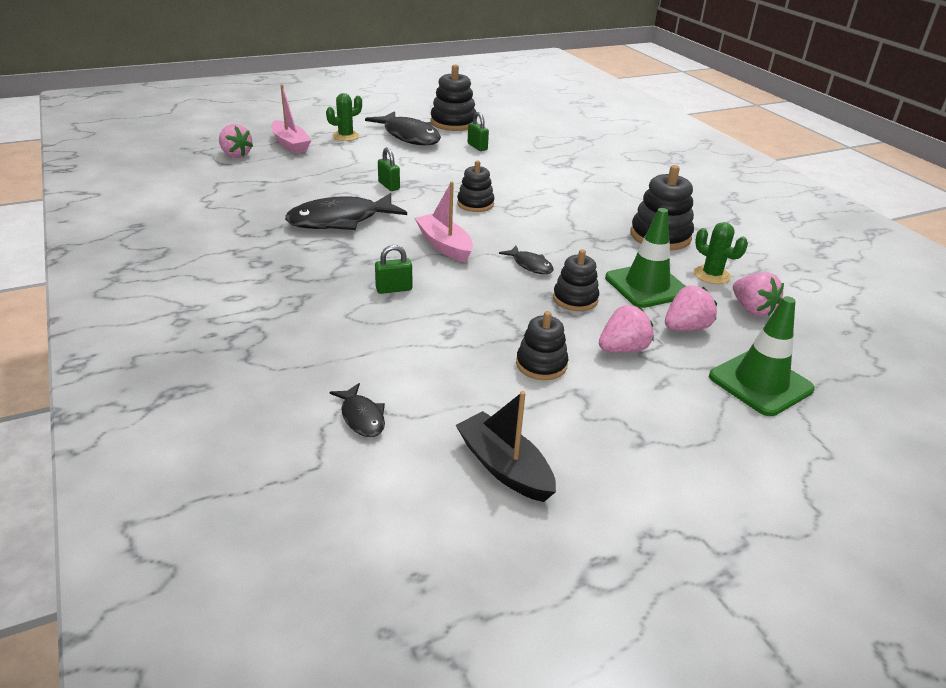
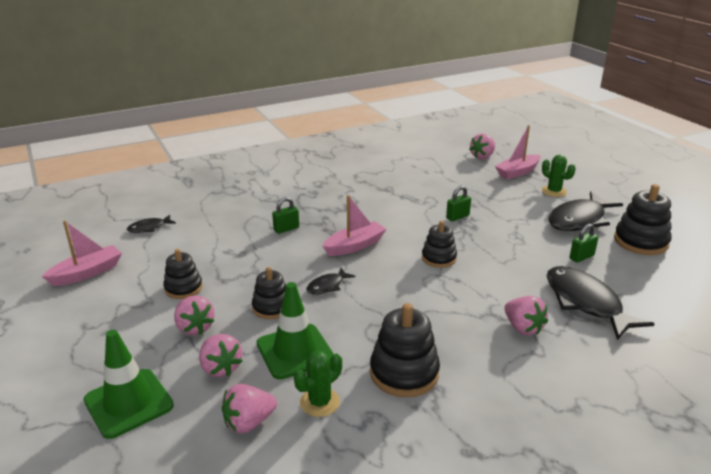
camera: 90 degrees right, 5 degrees down
(340, 220) = (385, 203): black fish -> black fish (586, 303)
(394, 289) = (286, 229): green padlock -> green padlock turned 75 degrees clockwise
(504, 467) = (87, 273): black boat -> pink boat
(587, 184) = (523, 328): none -> pink strawberry

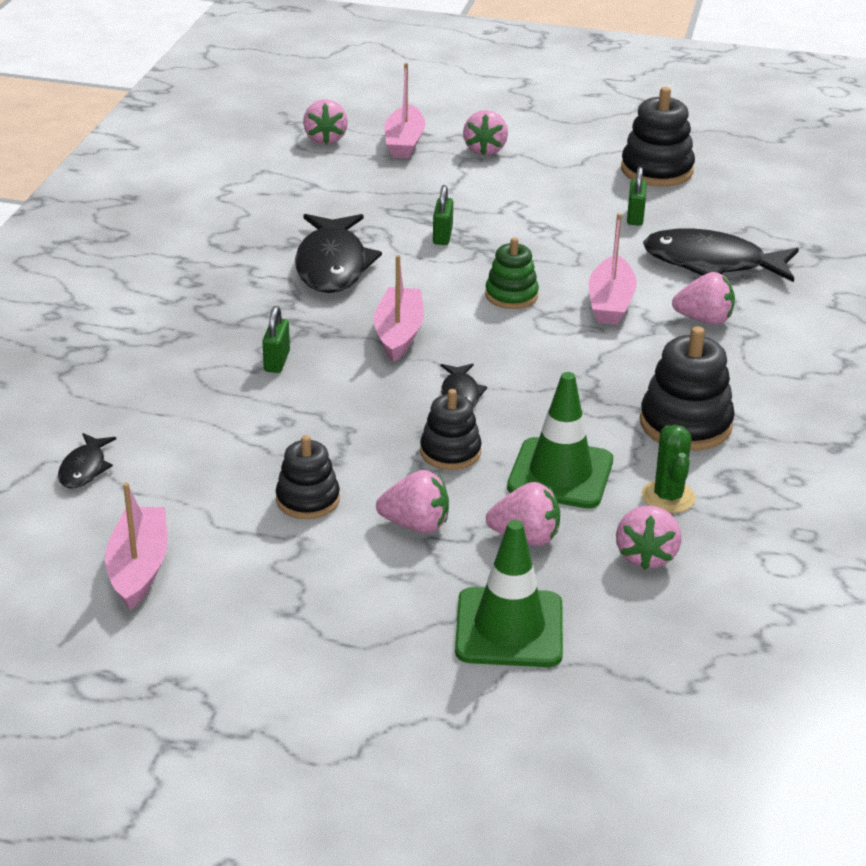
camera: 50 degrees left, 5 degrees up
(439, 258) = (511, 295): black stacking toy -> green stacking toy
(484, 289) = (610, 303): none -> pink boat
(554, 191) = (485, 150): green cactus -> pink strawberry
(579, 220) = (566, 174): black fish -> black fish (332, 265)

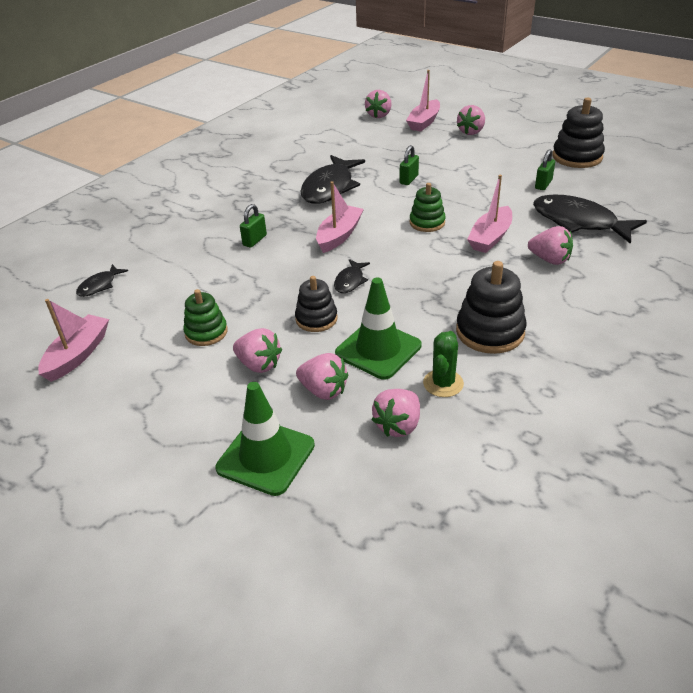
camera: 25 degrees right, 5 degrees up
(308, 500) = (206, 332): black stacking toy -> green stacking toy

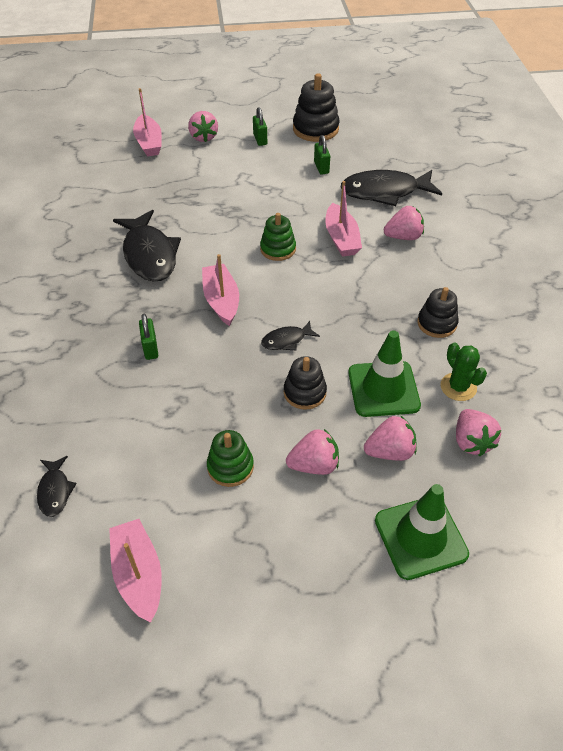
camera: 45 degrees left, 10 degrees up
(350, 281) = (286, 340): black fish -> black fish turned 90 degrees clockwise
(379, 115) = (96, 152): pink strawberry -> none
(409, 179) = (210, 212): green padlock -> green padlock (260, 139)
(490, 332) = (437, 323): black stacking toy -> black stacking toy, size x0.64

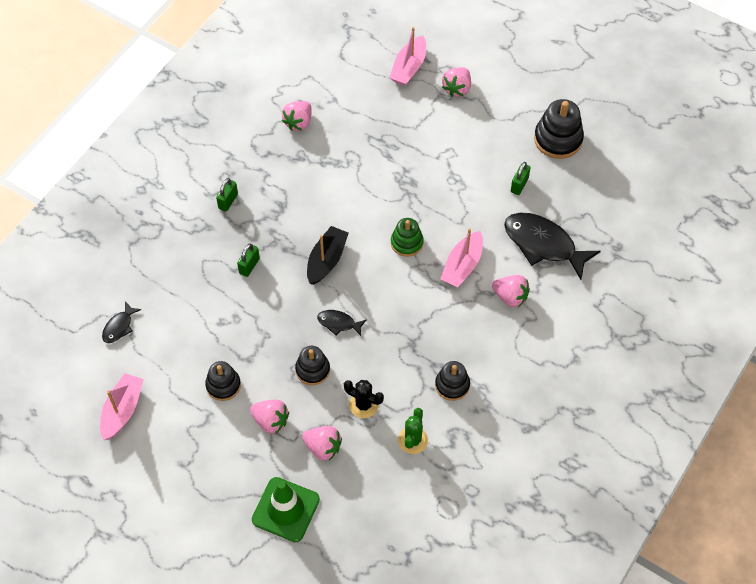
camera: 40 degrees right, 10 degrees up
(149, 254) = (314, 185): black fish -> none
(221, 300) = (326, 260): pink boat -> black boat
(230, 467) = (223, 385): green stacking toy -> black stacking toy
(260, 139) = (500, 121): green padlock -> green padlock (228, 201)
(383, 389) = (363, 405): green traffic cone -> black cactus
(471, 441) = (379, 480): pink strawberry -> pink strawberry (298, 122)

